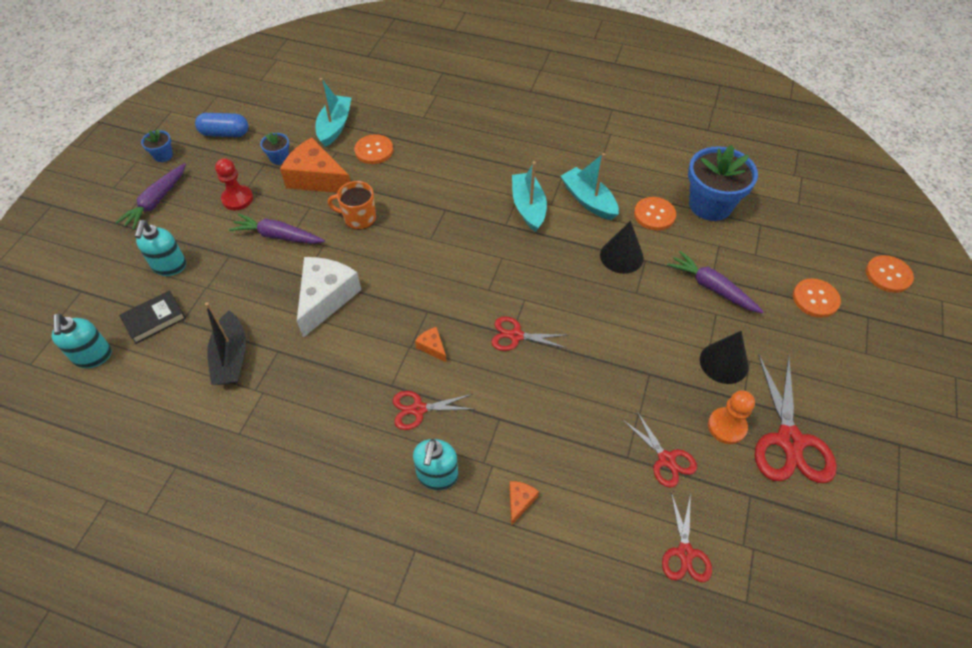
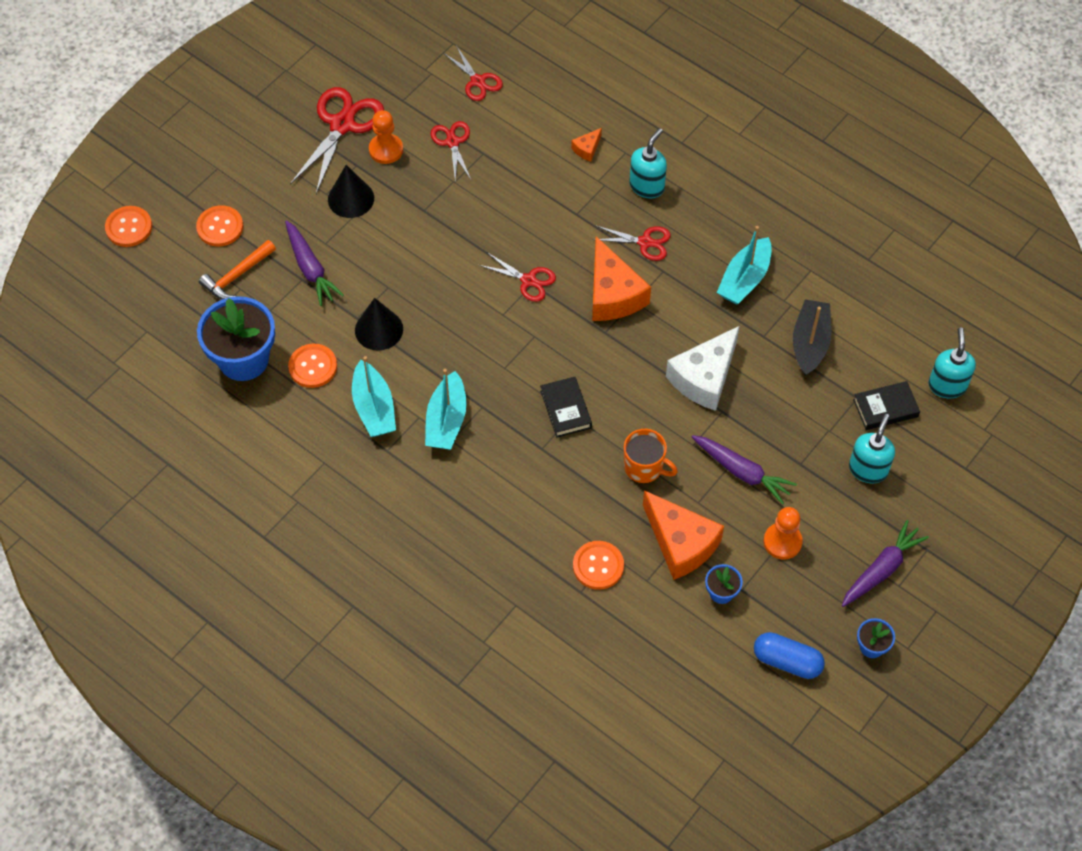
camera: 160 degrees left, 5 degrees up
(237, 199) = (782, 542): red pawn -> orange pawn
(335, 126) = (638, 626): turquoise boat -> turquoise boat (744, 279)
(432, 347) = (613, 294): orange cheese -> orange cheese, size x2.27
(437, 241) = (565, 409): none -> black book
(685, 553) = (478, 81): red scissors -> red scissors turned 120 degrees clockwise
(766, 263) = (237, 276): none -> orange hammer

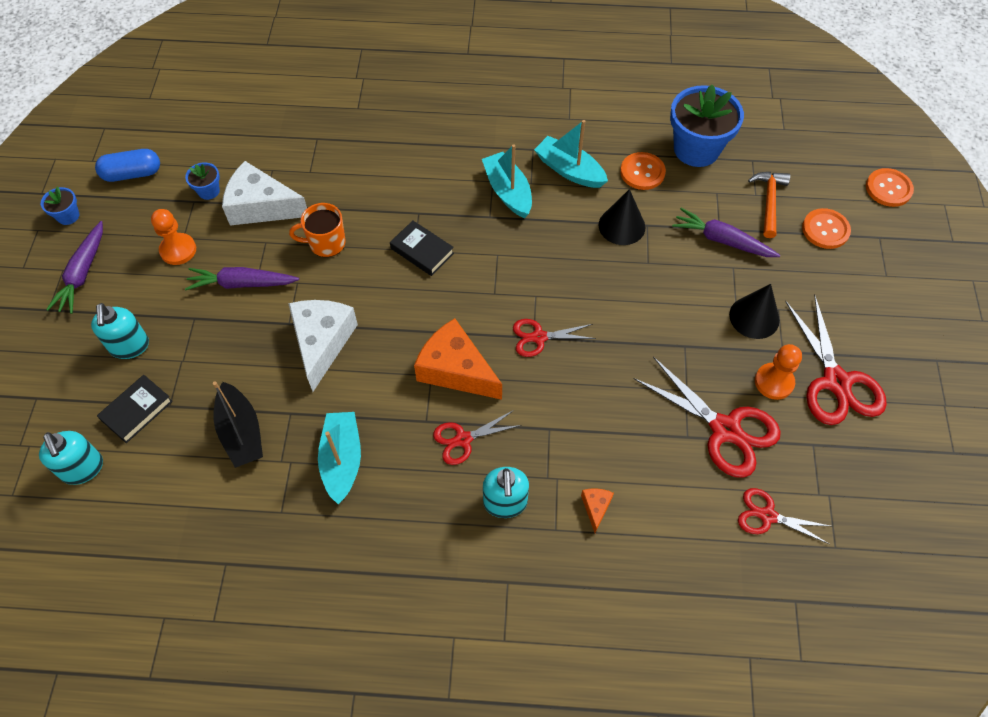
camera: 145 degrees right, 0 degrees up
(452, 142) = (725, 429): red scissors -> red scissors, size x1.74
(598, 566) = (315, 160): orange button -> none
(681, 543) = (261, 207): orange cheese -> white cheese

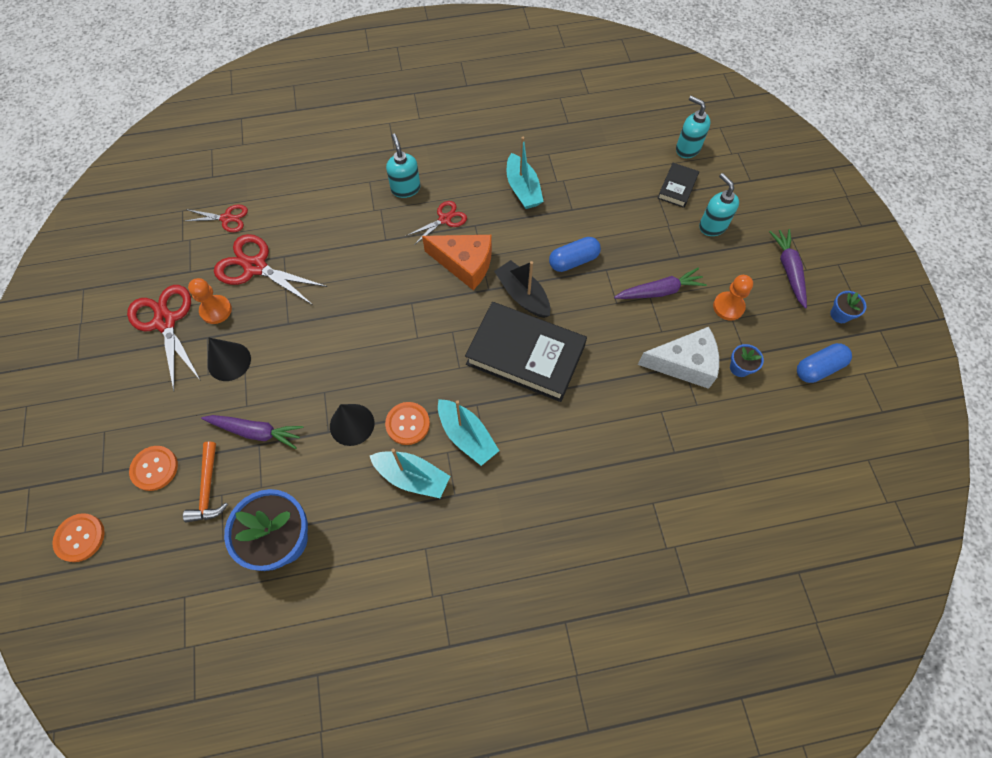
camera: 165 degrees right, 5 degrees up
(241, 432) = (599, 190): black boat -> black boat (523, 295)
(322, 342) = (573, 261): white cheese -> blue capsule
(326, 243) = (610, 342): orange mug -> none
(422, 251) = (525, 355): black book -> black book, size x2.11
(539, 337) = (407, 303): red scissors -> none
(595, 508) = (344, 198): orange cheese -> none
(642, 172) = (338, 493): orange button -> orange button (407, 424)

